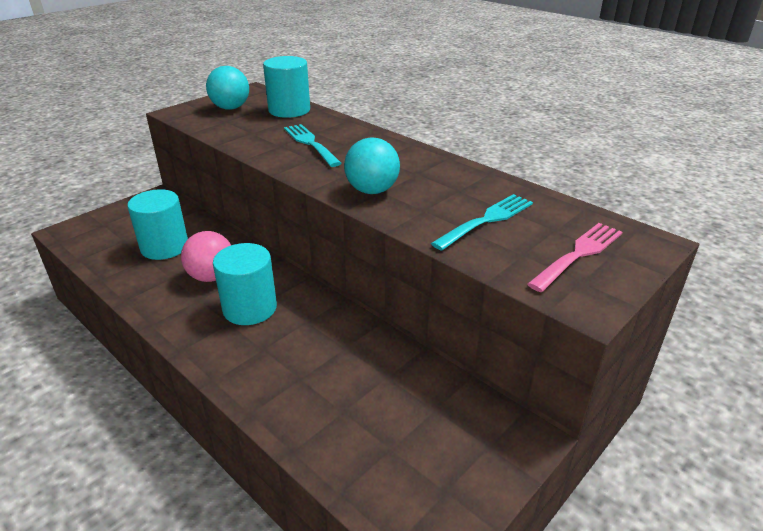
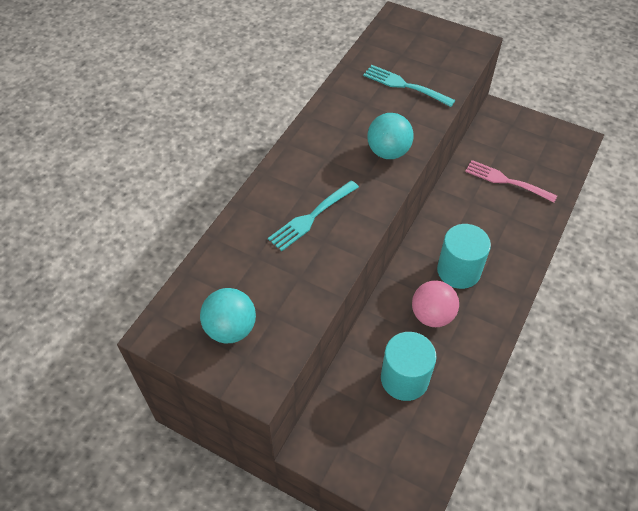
camera: 105 degrees left, 20 degrees up
(289, 110) = (224, 265): turquoise cylinder -> none
(578, 254) = (427, 45): pink fork -> pink fork (506, 181)

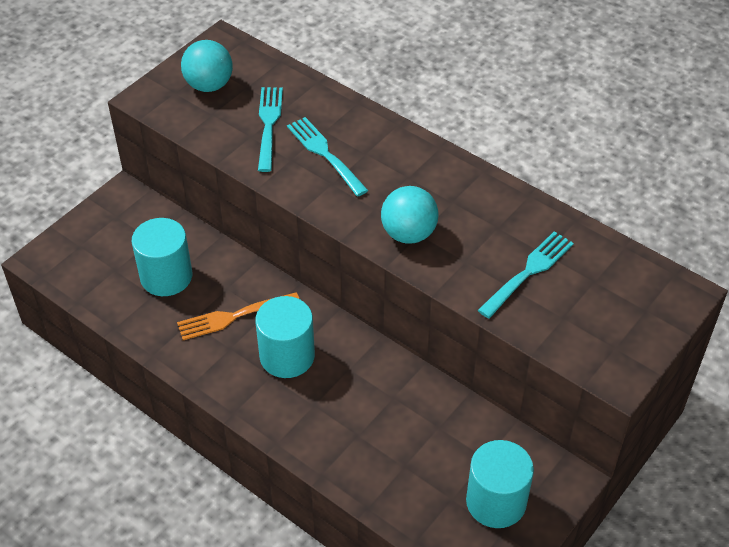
camera: 100 degrees right, 5 degrees down
(281, 265) = (269, 125): none -> turquoise fork
(432, 315) = (234, 316): pink ball -> orange fork
(506, 181) = (422, 449): pink fork -> none
(528, 142) = (496, 501): none -> turquoise cylinder

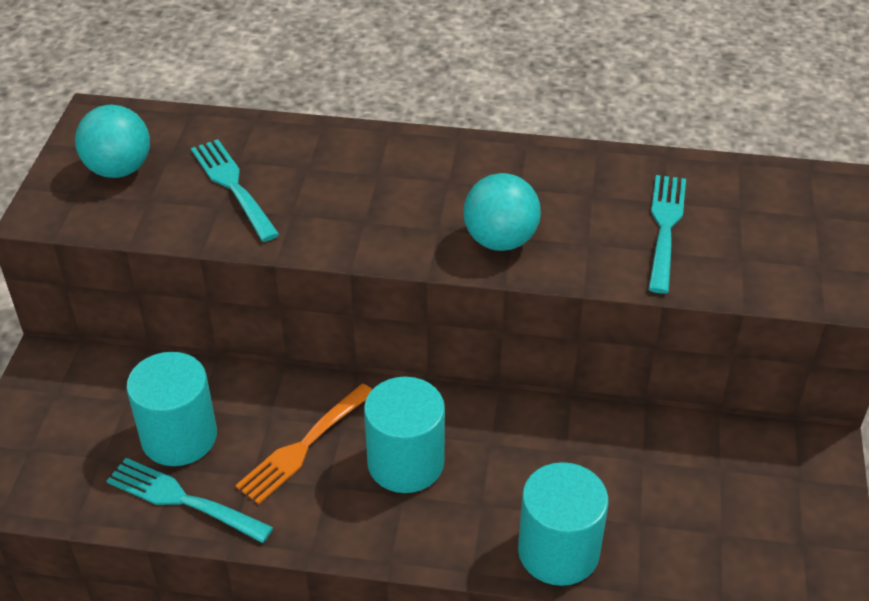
camera: 30 degrees left, 5 degrees down
(325, 154) = (330, 192): turquoise fork -> turquoise fork (183, 499)
(496, 501) = (769, 512): turquoise cylinder -> turquoise cylinder (558, 551)

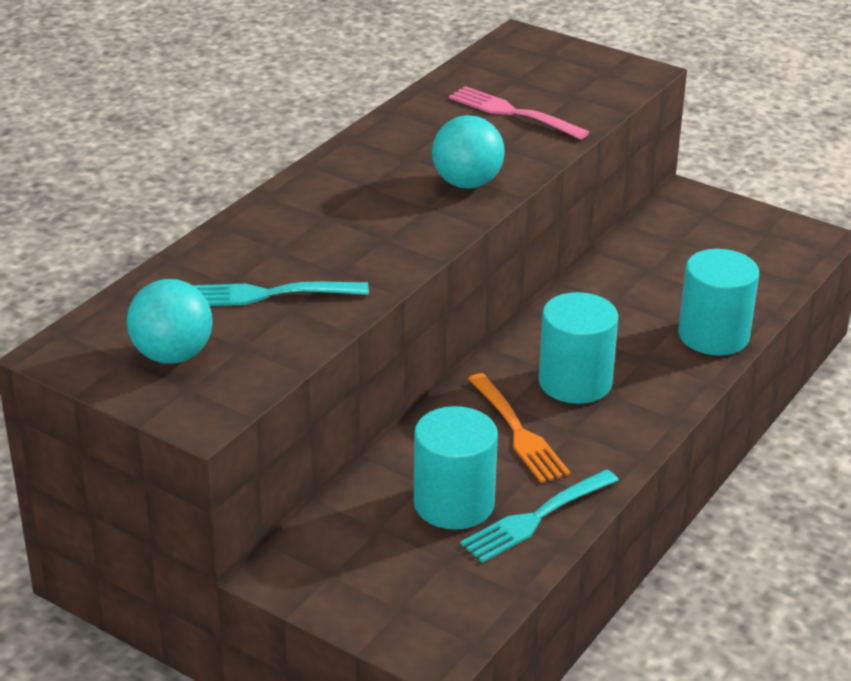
camera: 65 degrees left, 10 degrees down
(665, 228) = (513, 113): turquoise fork -> pink fork

